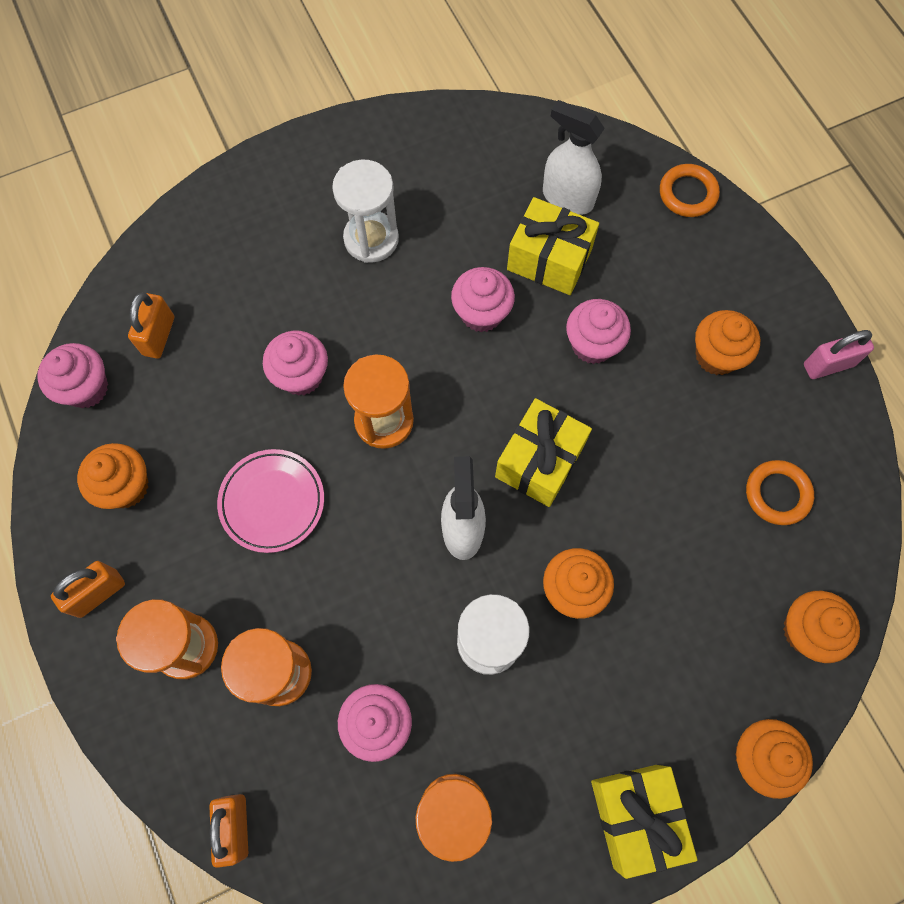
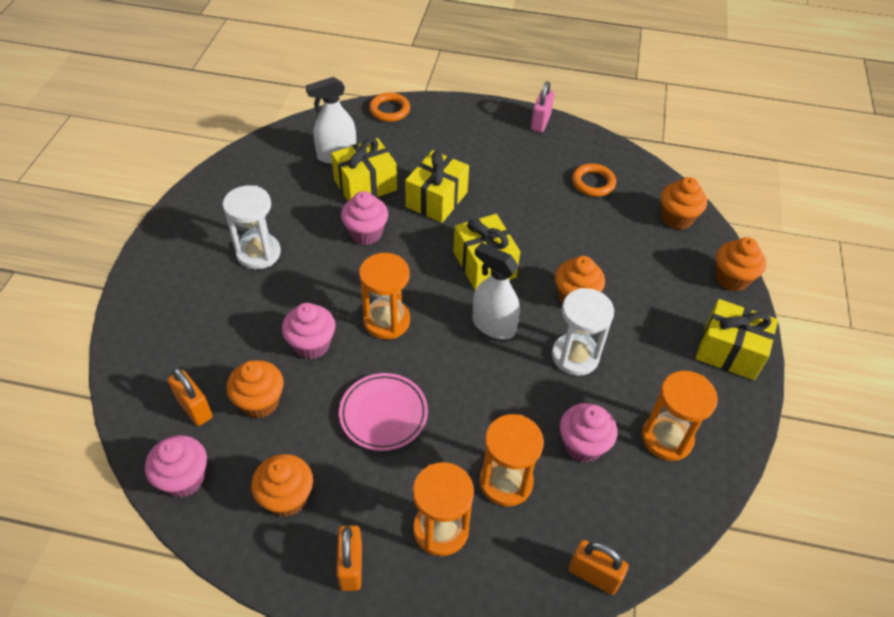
camera: 55 degrees left, 20 degrees down
(592, 344) = (436, 199): pink cupcake -> yellow gift
(716, 356) = (494, 157): orange cupcake -> orange cupcake (260, 402)

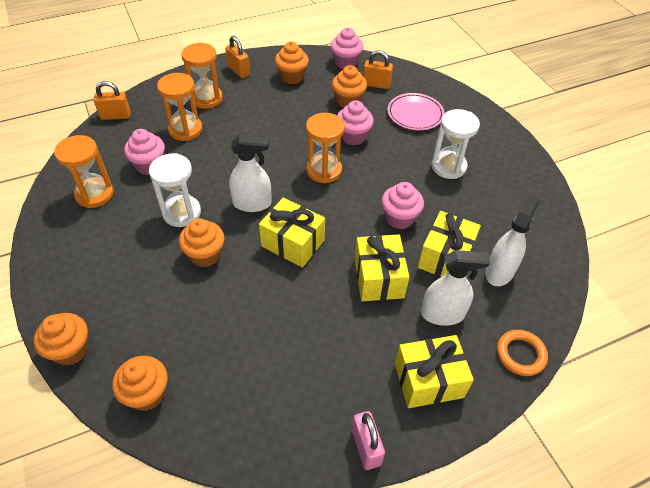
camera: 145 degrees right, 0 degrees up
(383, 414) = (278, 126): pink plate -> pink plate (415, 114)
(414, 154) = (442, 314): none -> white spray bottle
(593, 183) = (255, 388): orange ring -> none
(729, 351) = (60, 277): yellow gift -> yellow gift (428, 380)

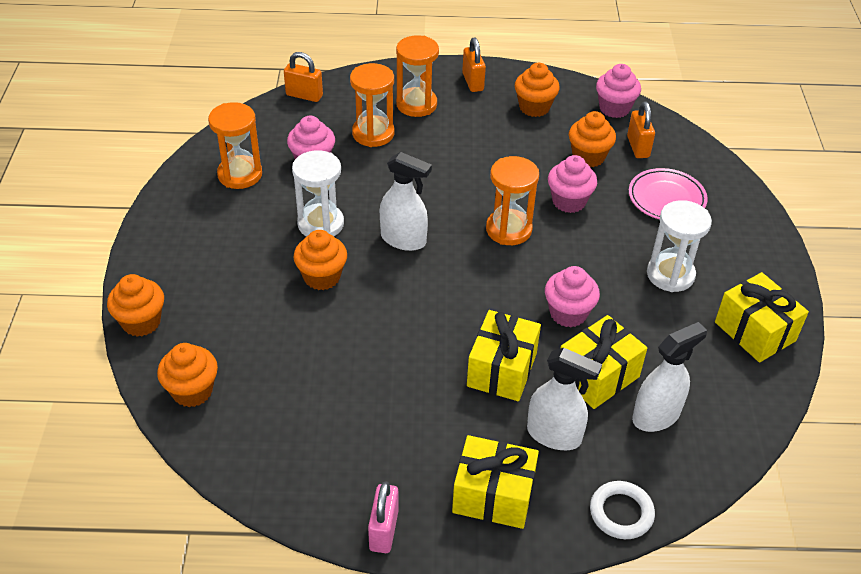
camera: 25 degrees right, 5 degrees down
(293, 243) = (425, 298): yellow gift -> yellow gift (755, 331)
(376, 84) = (638, 147): orange padlock -> orange padlock turned 45 degrees clockwise
(520, 354) = (621, 513): orange ring -> white ring

